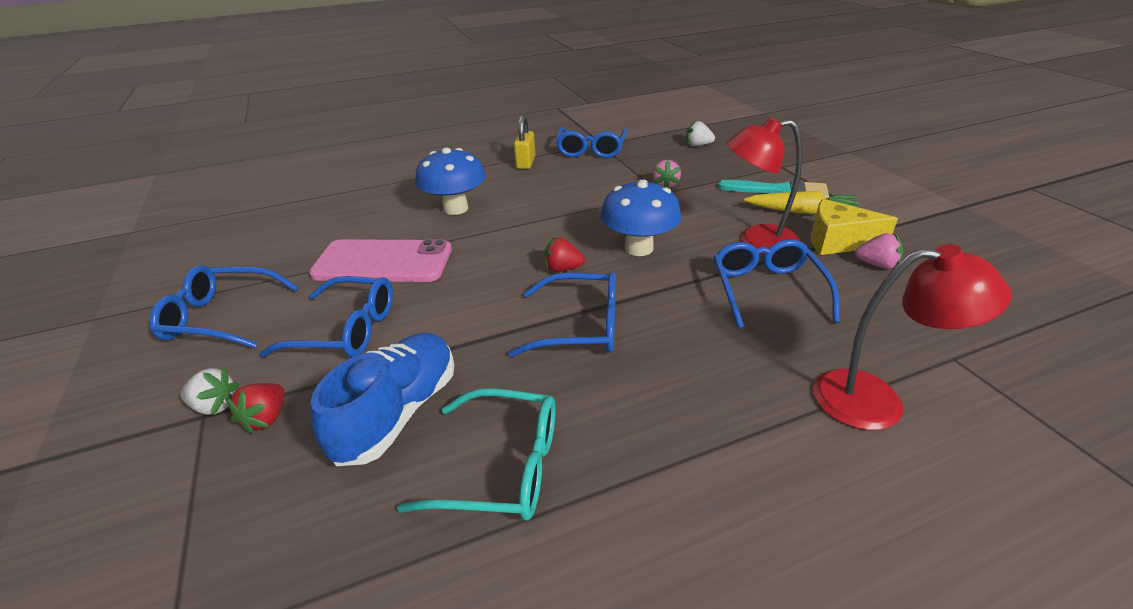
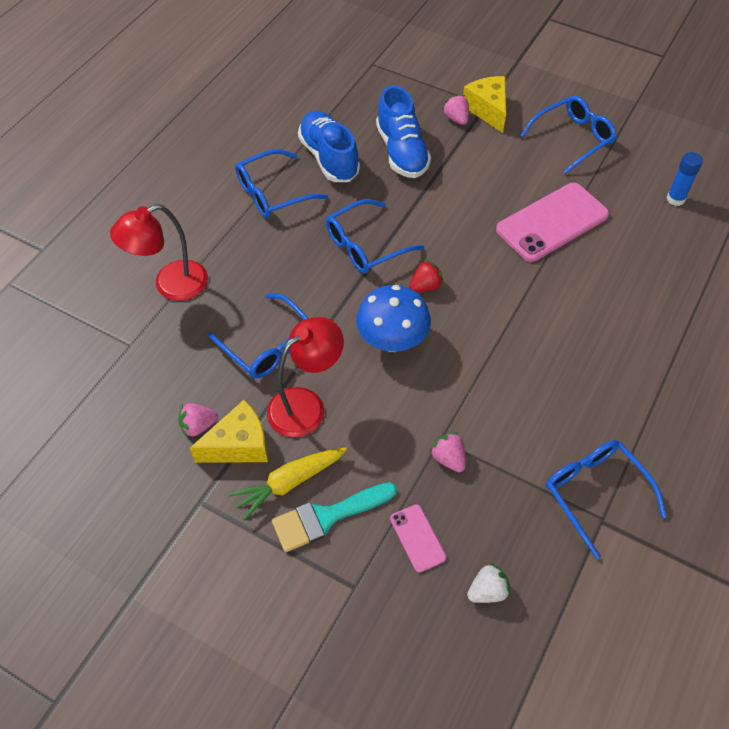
camera: 140 degrees right, 20 degrees up
(215, 406) = (488, 110): white strawberry -> yellow cheese
(266, 418) = (456, 119): red strawberry -> pink strawberry
(269, 233) = (675, 199): none -> blue glue stick
(345, 330) = (493, 170): blue glasses -> blue glasses (273, 193)
(455, 208) = (588, 304): blue mushroom -> none
(501, 467) = (329, 158): turquoise glasses -> blue shoe
(525, 163) = (628, 417): yellow padlock -> none
(722, 168) = (417, 538): none -> pink phone

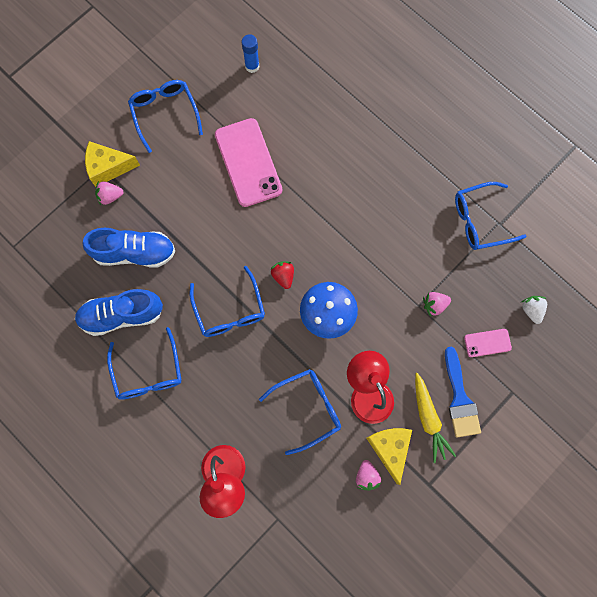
camera: 75 degrees left, 20 degrees up
(327, 517) = (460, 399): turquoise brush -> blue brush

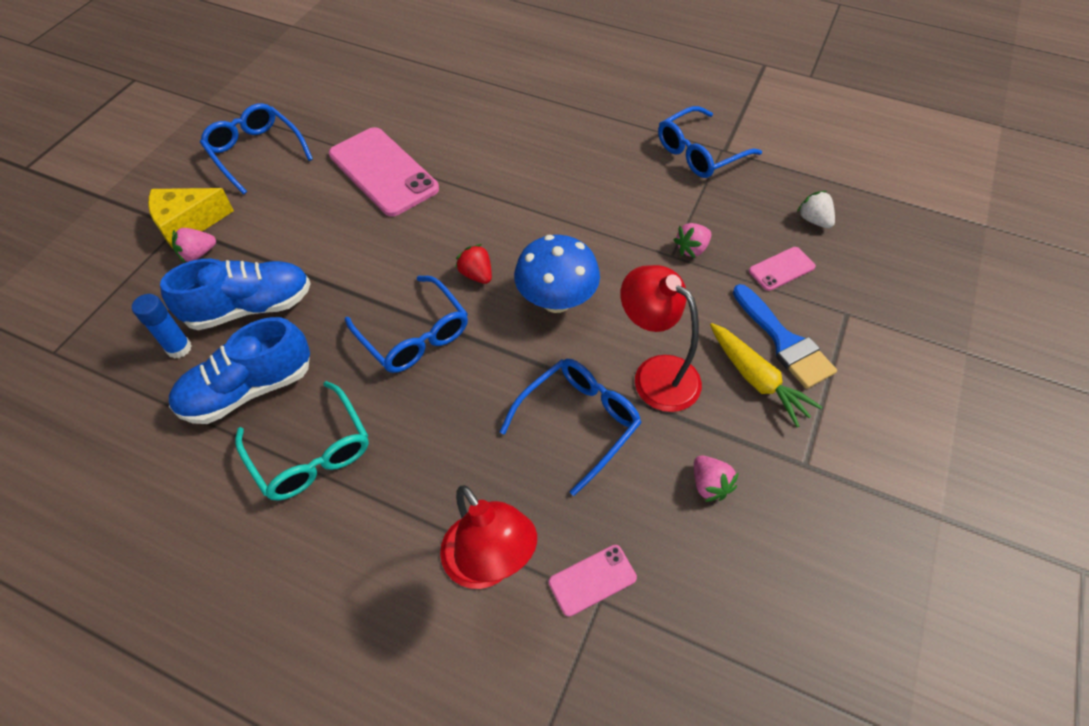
camera: 20 degrees left, 20 degrees down
(148, 372) = (310, 452): blue glasses -> turquoise glasses
(252, 66) = (356, 85): blue glue stick -> blue glue stick (179, 348)
(278, 506) = (592, 580): none -> pink phone
(390, 449) = (723, 435): yellow cheese -> none

